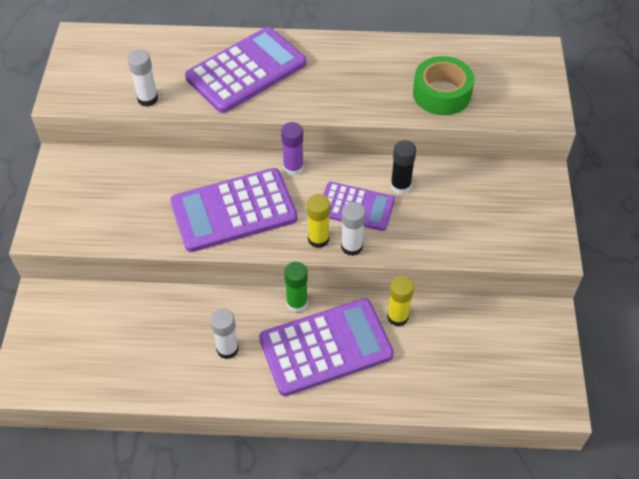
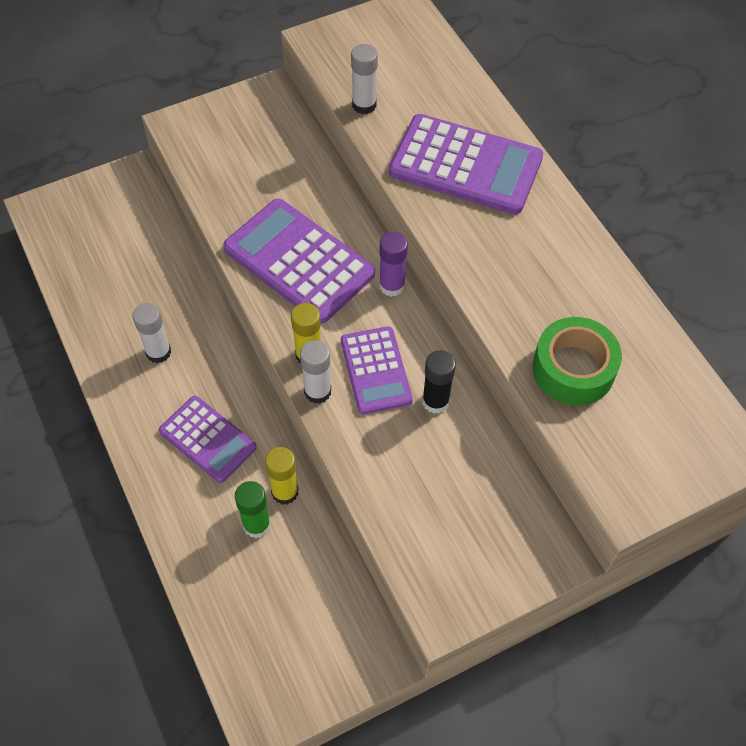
camera: 60 degrees right, 5 degrees up
(297, 303) = (248, 386): green glue stick -> green glue stick (256, 525)
(326, 347) = (208, 439): purple calculator -> purple calculator, size x0.62

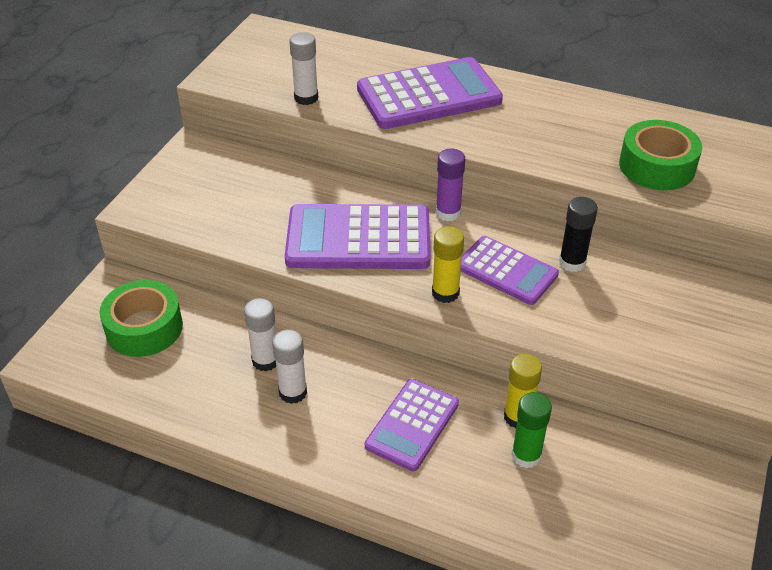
camera: 40 degrees left, 15 degrees down
(117, 228) = (144, 328): none -> green tape
(208, 439) = (412, 425): purple calculator -> purple calculator turned 120 degrees clockwise
(317, 391) = (483, 311): white glue stick -> white glue stick (265, 361)

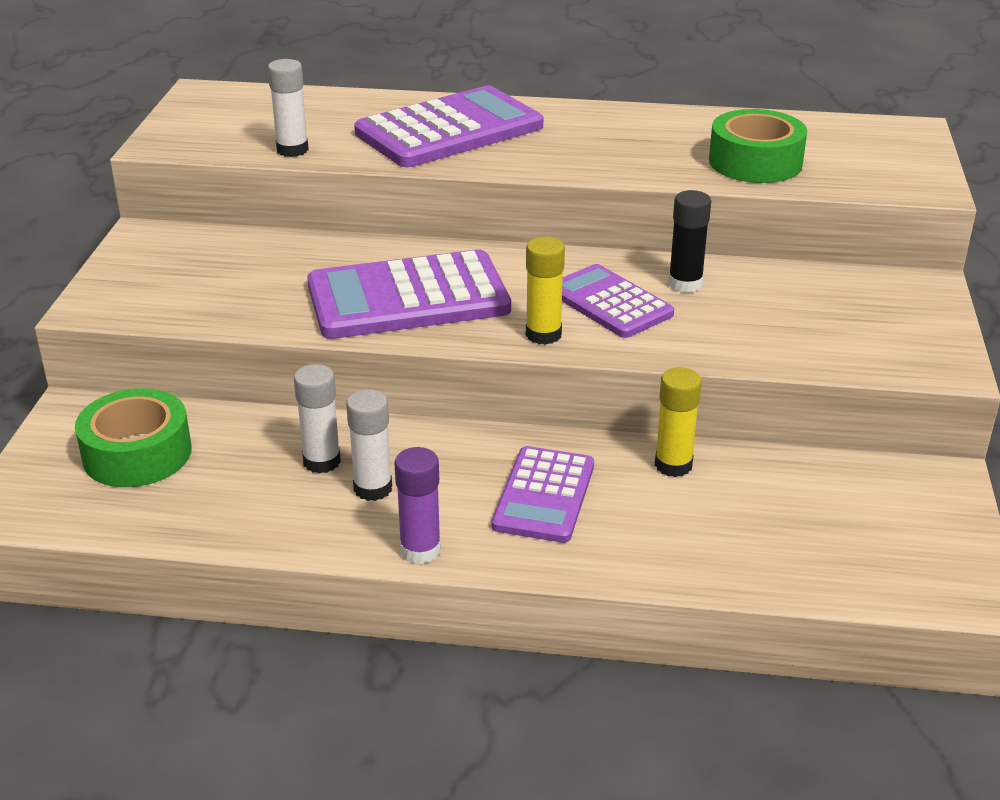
camera: 15 degrees left, 10 degrees down
(448, 213) = (511, 258): purple glue stick -> purple glue stick (420, 550)
(506, 271) = (609, 303): purple calculator -> purple calculator turned 150 degrees counterclockwise
(526, 455) = (700, 501): green glue stick -> none

